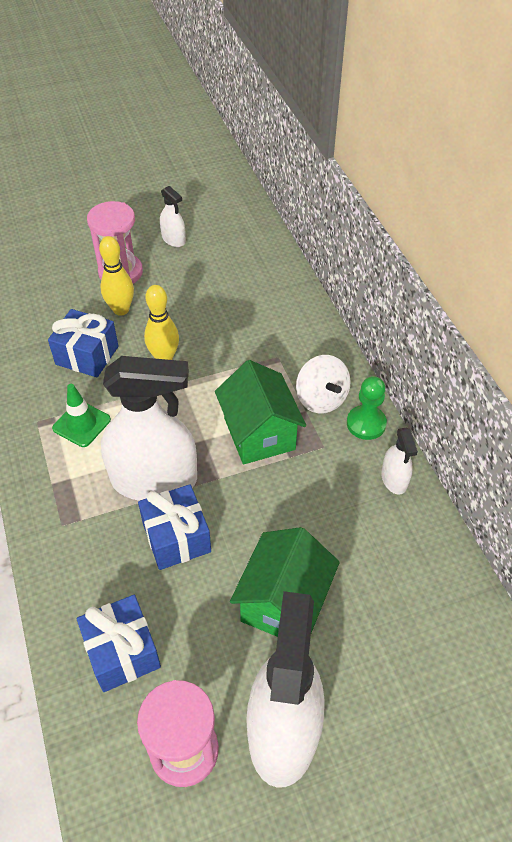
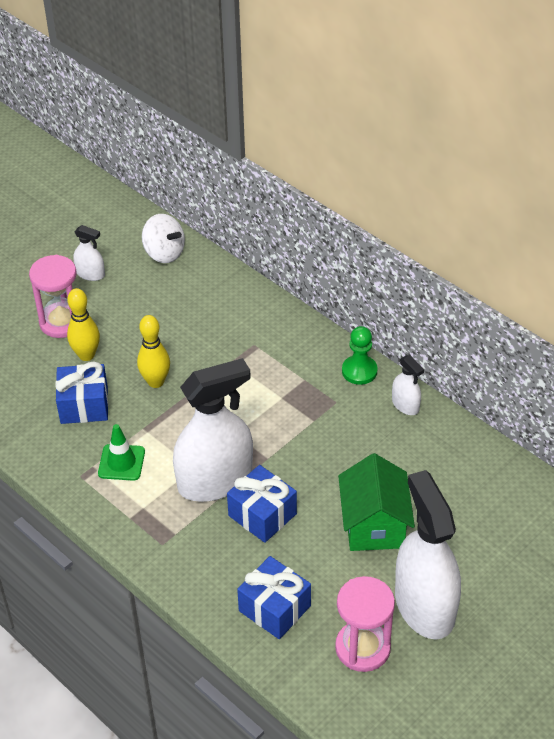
camera: 25 degrees left, 5 degrees down
(259, 433) = (278, 412): green house -> none
(321, 399) = (311, 365): white spinning top -> white spinning top (164, 253)

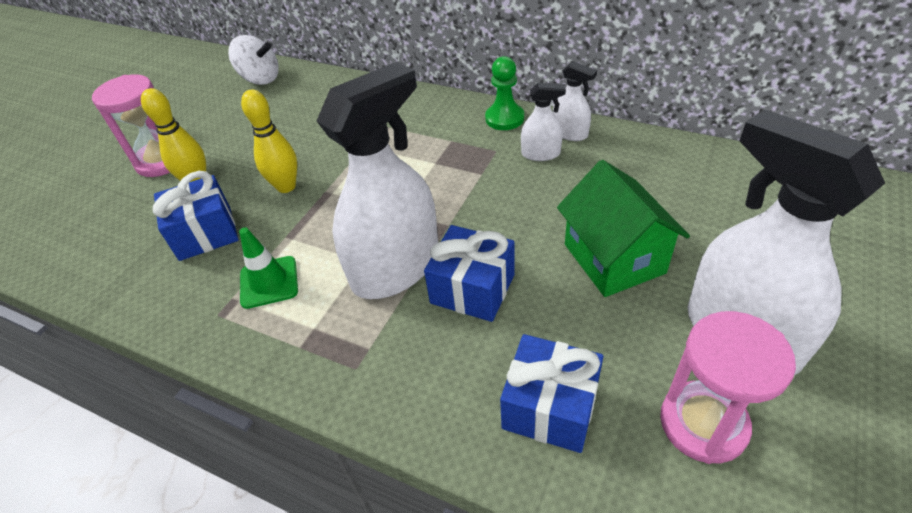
camera: 15 degrees left, 0 degrees up
(90, 274) = (186, 113): white spray bottle -> white spray bottle (540, 154)

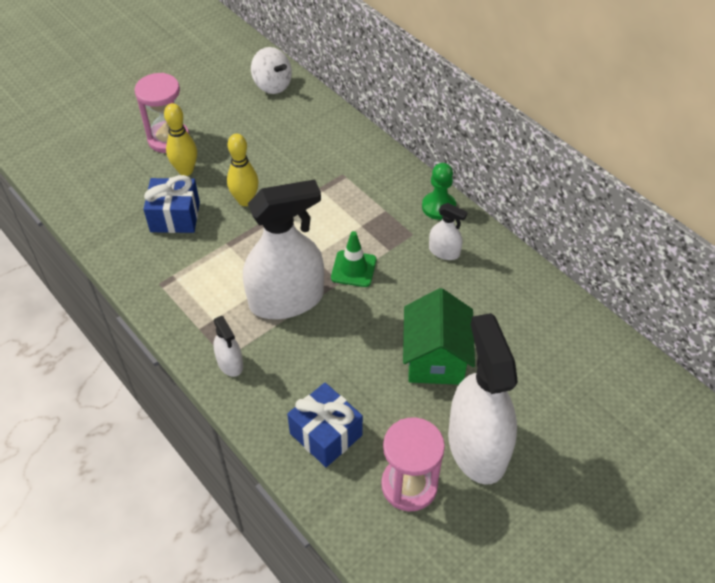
camera: 20 degrees right, 5 degrees up
(269, 282) = (200, 274): green traffic cone -> green traffic cone (353, 269)
(472, 289) = (327, 337): blue gift -> none
(570, 133) = (479, 243): white spray bottle -> white spray bottle (230, 363)

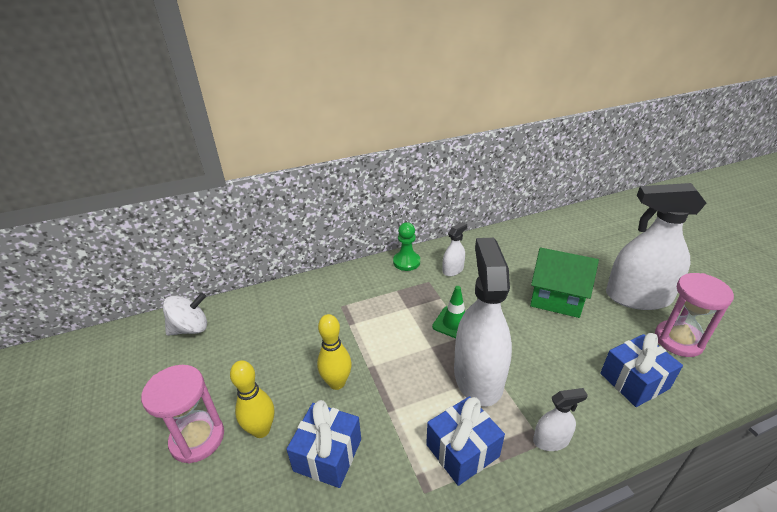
camera: 70 degrees left, 15 degrees down
(202, 300) = (462, 450): none -> blue gift

